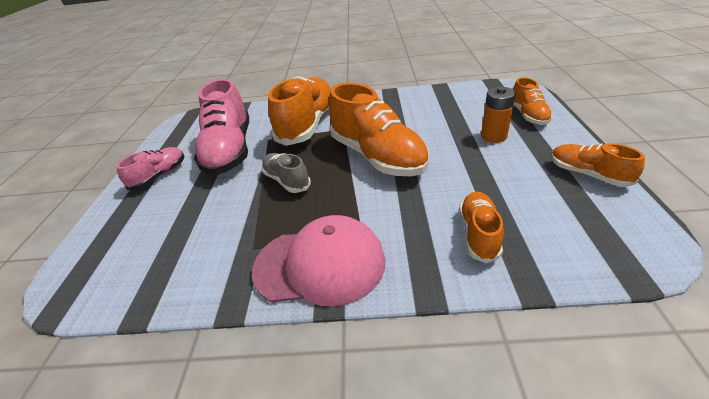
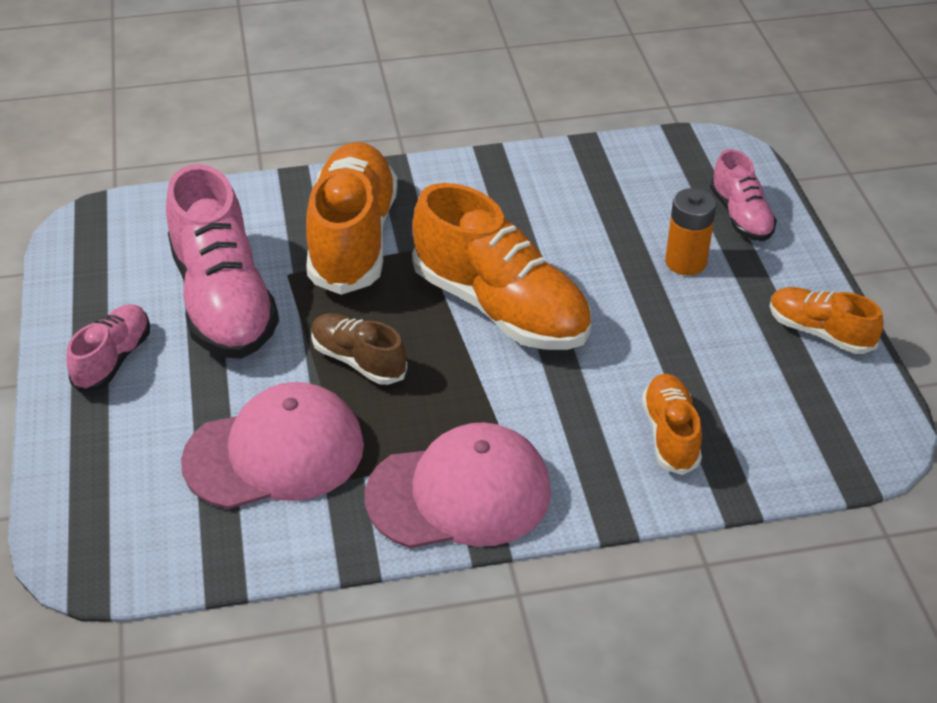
camera: 15 degrees left, 5 degrees up
(215, 229) = (275, 453): none -> pink cap
(287, 180) = (358, 360): grey shoe -> brown shoe
(528, 115) = (740, 216): orange shoe -> pink shoe

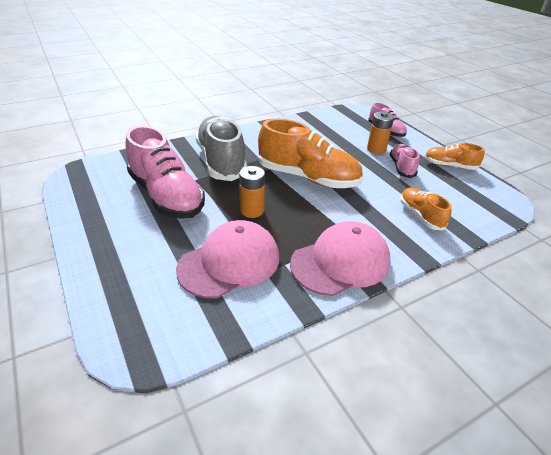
camera: 20 degrees left, 5 degrees down
(113, 359) = (113, 233): pink shoe -> pink shoe (401, 167)
(353, 239) = (221, 161): orange shoe -> grey shoe
(358, 360) = (252, 210): brown shoe -> orange battery

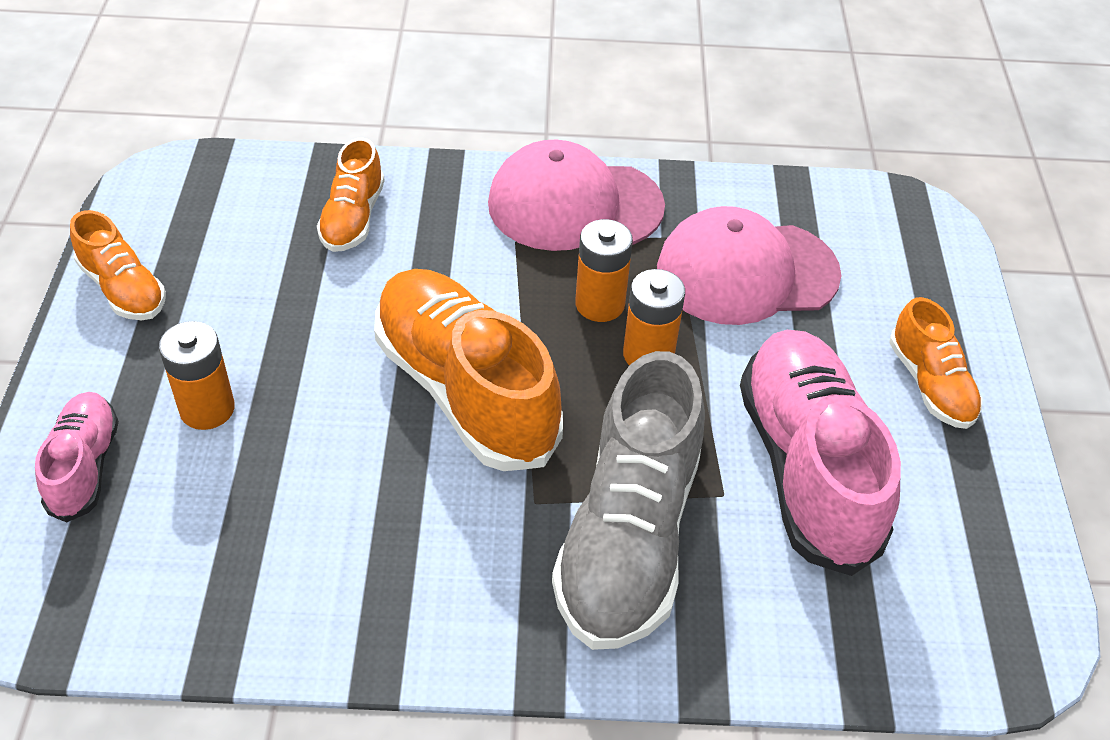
camera: 150 degrees left, 10 degrees up
(116, 244) = (930, 384): none -> orange shoe
(287, 221) = (600, 304): none -> orange battery
(401, 167) = (230, 329): pink shoe -> none

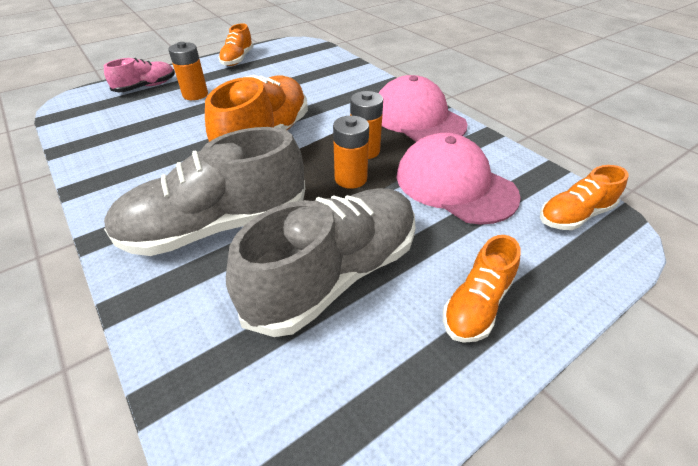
camera: 55 degrees right, 5 degrees down
(353, 218) = (330, 79): orange shoe -> orange shoe (574, 215)
(807, 467) = (335, 274): pink shoe -> grey shoe

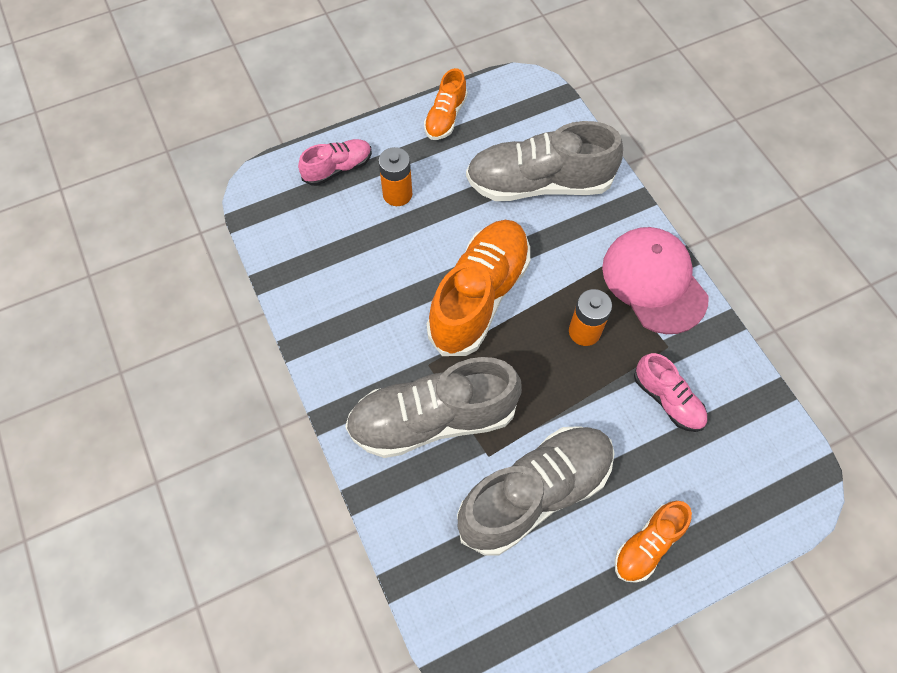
camera: 10 degrees right, 20 degrees up
(312, 81) = (539, 184): none -> grey shoe
(350, 179) = (563, 374): orange battery -> none
(454, 184) = (667, 400): pink cap -> pink shoe
(574, 215) = (772, 461): orange shoe -> none

